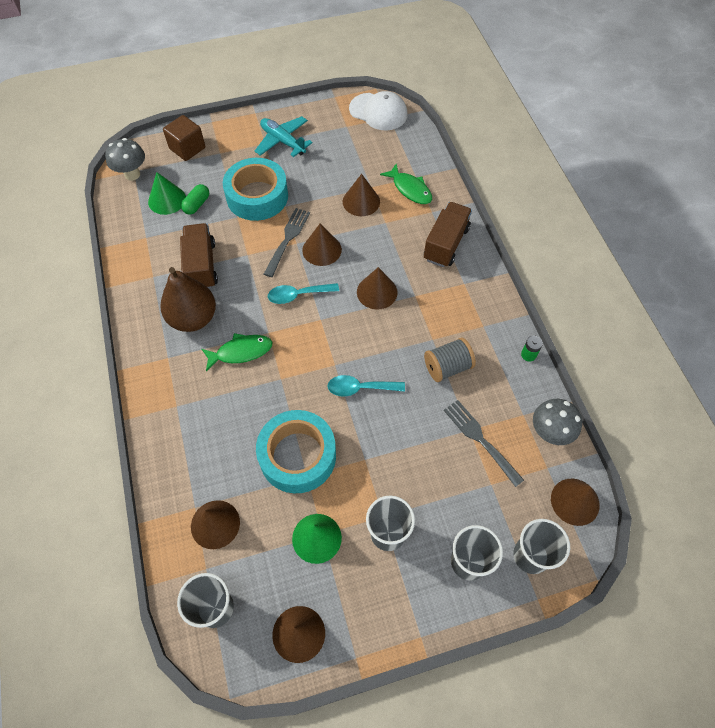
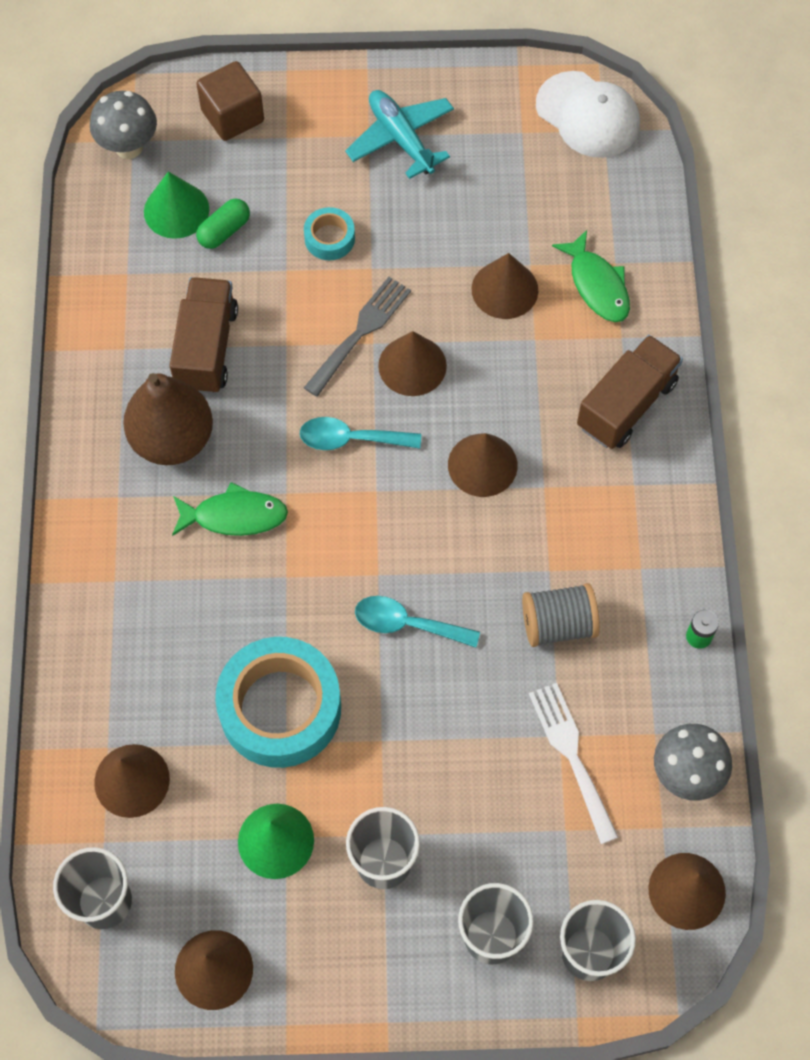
camera: 15 degrees right, 5 degrees up
(257, 196) = (329, 238): turquoise tape -> turquoise tape, size x0.46
(480, 439) = (572, 756): grey fork -> white fork

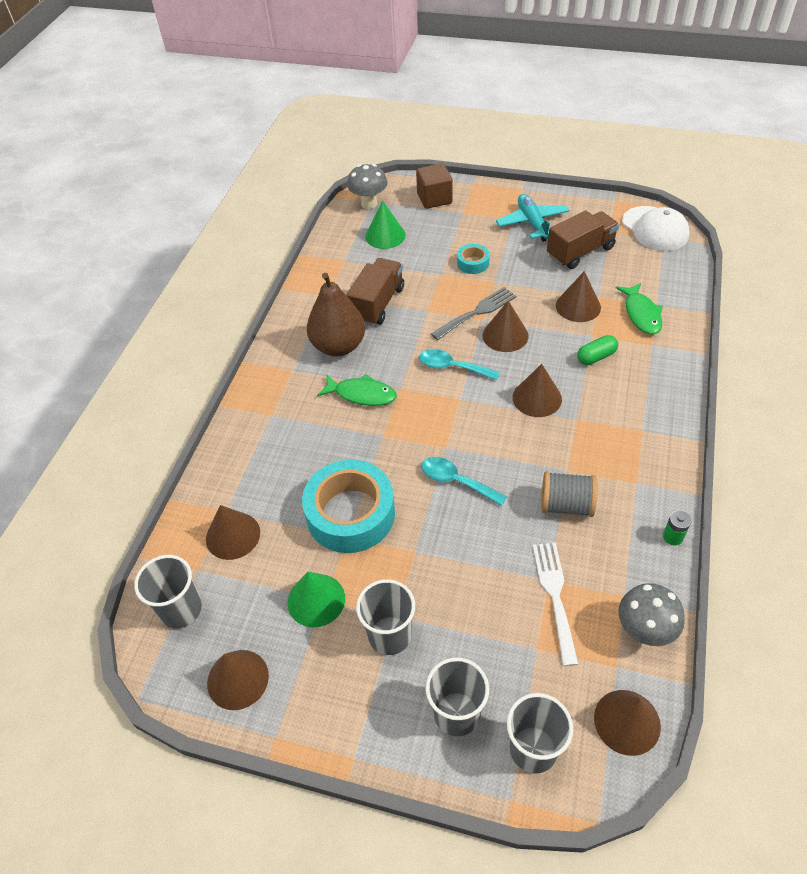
camera: 20 degrees right, 15 degrees down
(224, 231) = (410, 249): green capsule -> green capsule (596, 357)
(626, 404) = (647, 383): brown truck -> brown truck (580, 252)

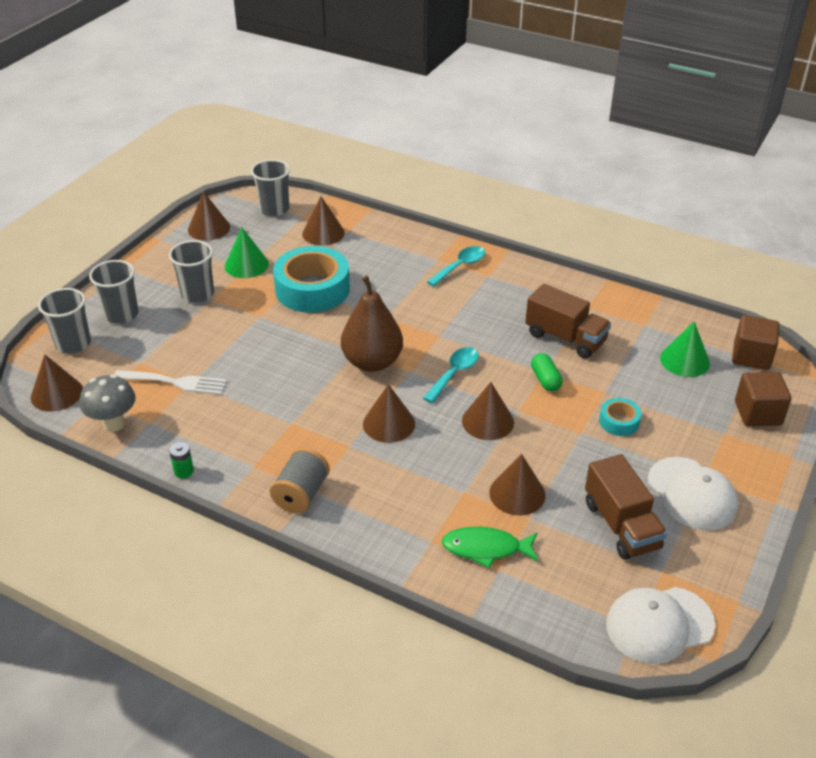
camera: 100 degrees right, 10 degrees down
(338, 346) = (510, 305): brown pear -> brown pear (372, 362)
(361, 394) = (440, 311): green fish -> none
(369, 204) = (751, 356): grey mushroom -> brown cube
(456, 481) = (314, 351): turquoise spoon -> turquoise spoon (460, 266)
(477, 312) = (531, 407): grey fork -> none
(532, 223) = (692, 494): turquoise plane -> white cap
(566, 505) = (254, 411): grey spool -> grey spool (301, 494)
(596, 357) = (429, 485): green capsule -> green capsule (545, 380)

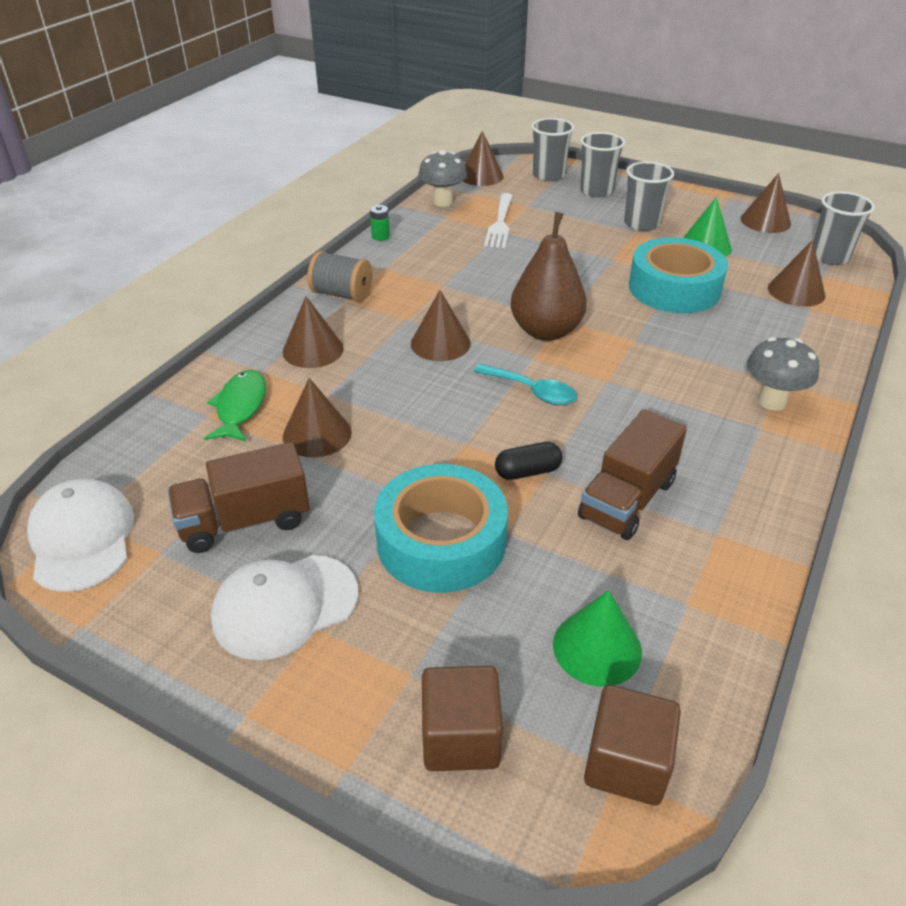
camera: 90 degrees right, 0 degrees up
(460, 266) = (771, 401): turquoise spoon -> grey mushroom
(487, 421) = (443, 416): brown cone -> brown cone (313, 350)
(545, 380) = (527, 471): green capsule -> black capsule
(619, 421) = (441, 541): turquoise tape -> turquoise tape, size x2.15

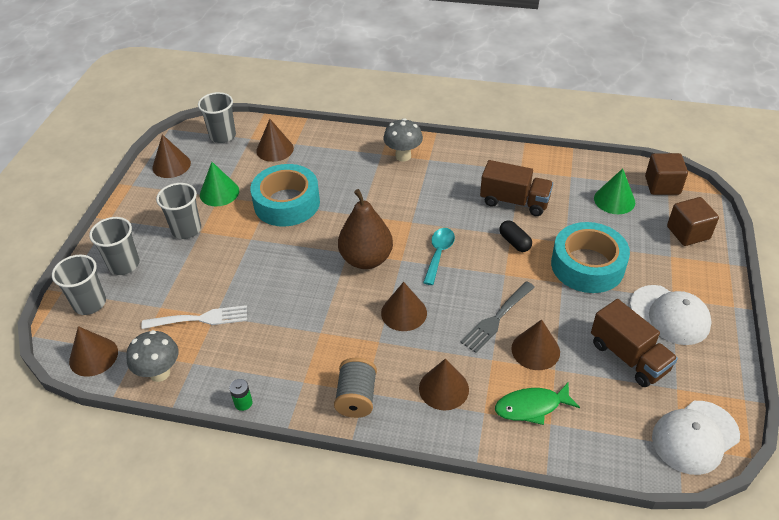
camera: 105 degrees left, 5 degrees up
(388, 414) = (496, 318): none -> grey fork

